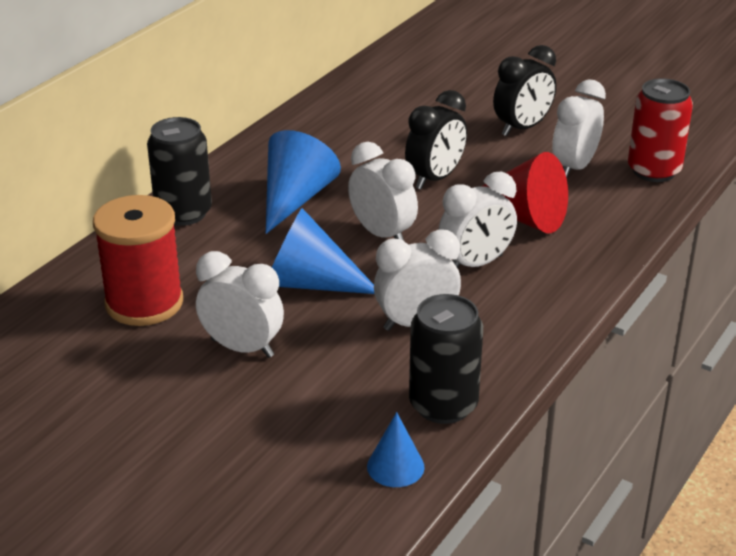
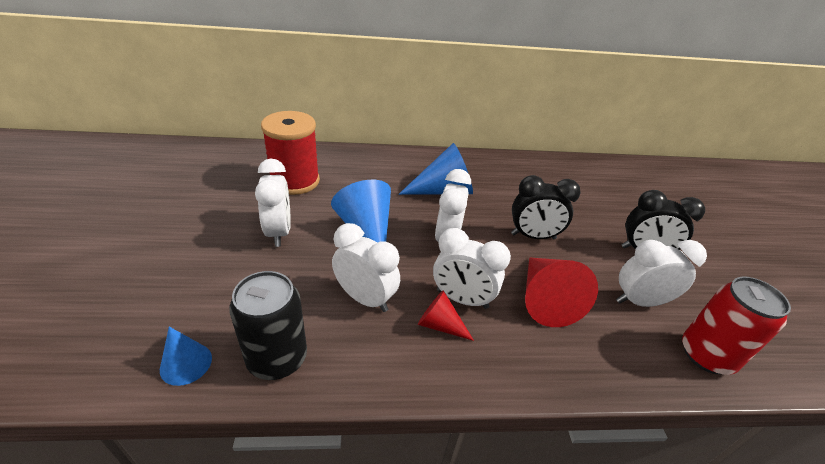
camera: 50 degrees right, 5 degrees up
(183, 213) = (387, 160): black can -> none
(494, 291) = (440, 325): none -> red cone

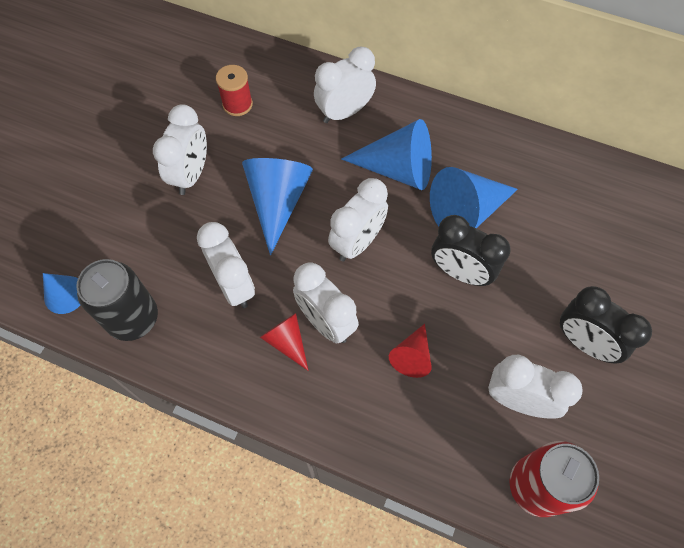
camera: 30 degrees right, 25 degrees up
(295, 181) = (237, 104): red spool -> red spool, size x0.53
(382, 169) = (344, 112): none -> white clock
(507, 202) = (466, 211): none -> blue cone
(545, 299) = (412, 356): red cone -> red cone, size x0.56

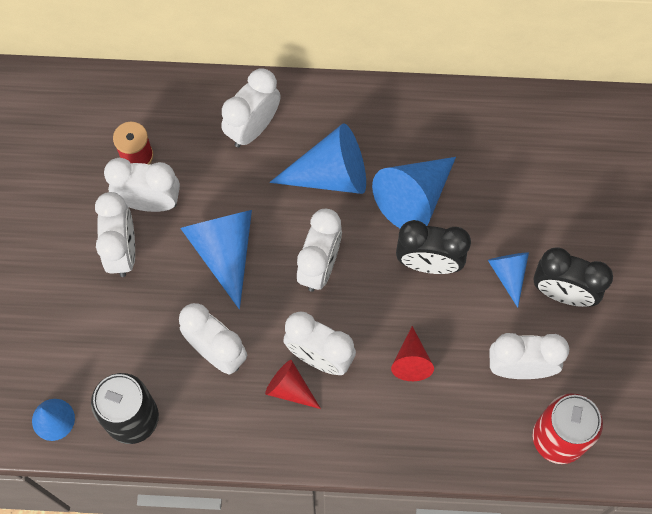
camera: 20 degrees left, 5 degrees up
(231, 143) = (149, 202): none -> white clock
(535, 307) = (508, 274): none -> blue cone

